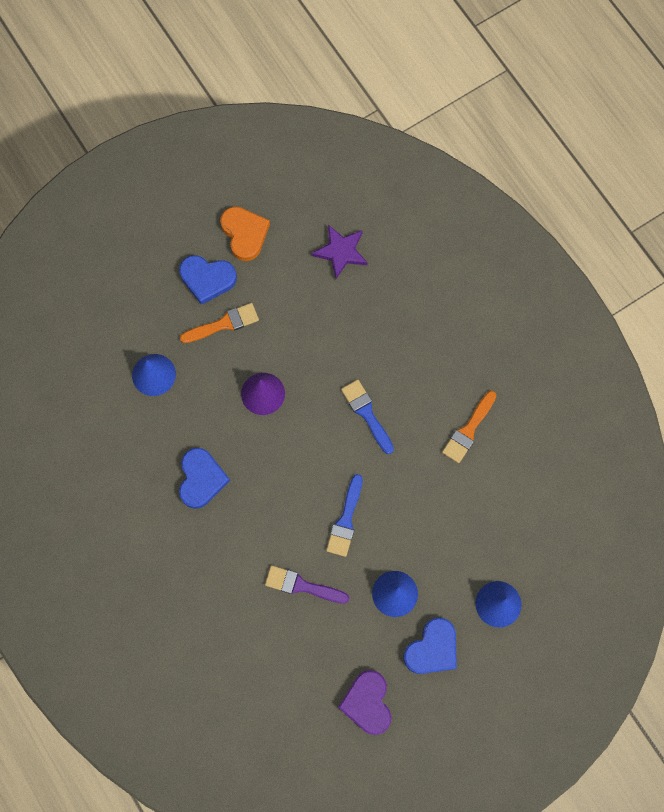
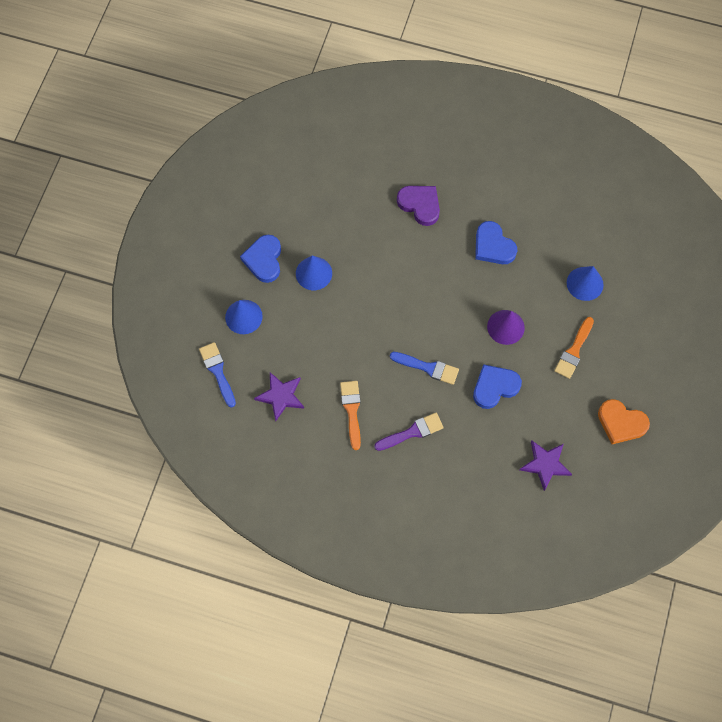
camera: 140 degrees right, 5 degrees down
(207, 279) = (614, 371): blue heart -> blue heart (494, 387)
(302, 586) = (374, 234): purple brush -> purple brush (412, 432)
(345, 520) = (382, 292): blue brush -> blue brush (218, 372)
(367, 703) = (278, 202): purple heart -> purple heart (420, 205)
(523, 495) = (281, 396): none -> purple star

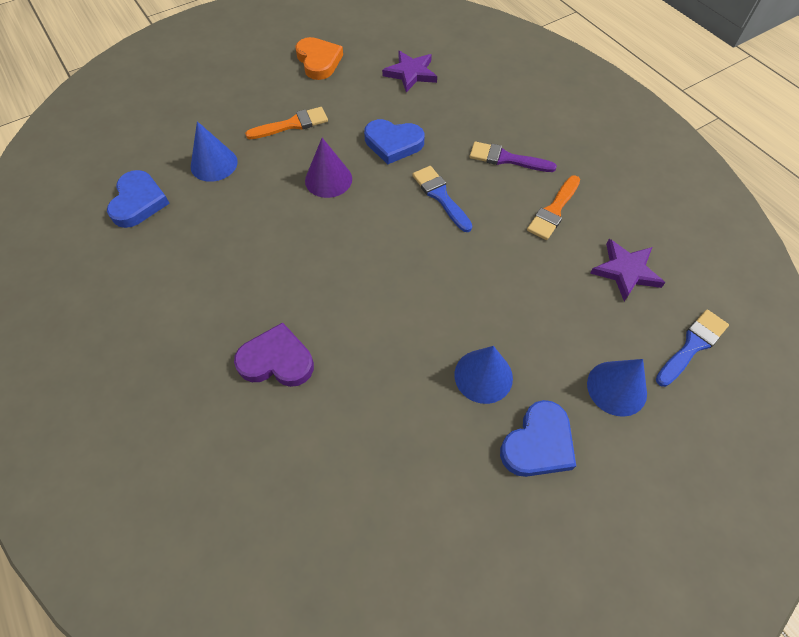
camera: 140 degrees left, 10 degrees down
(218, 372) = (692, 346): blue brush -> blue brush turned 150 degrees counterclockwise
(420, 205) = (277, 360): purple heart -> purple heart turned 105 degrees clockwise
(493, 246) = (252, 255): blue heart -> blue heart (138, 202)

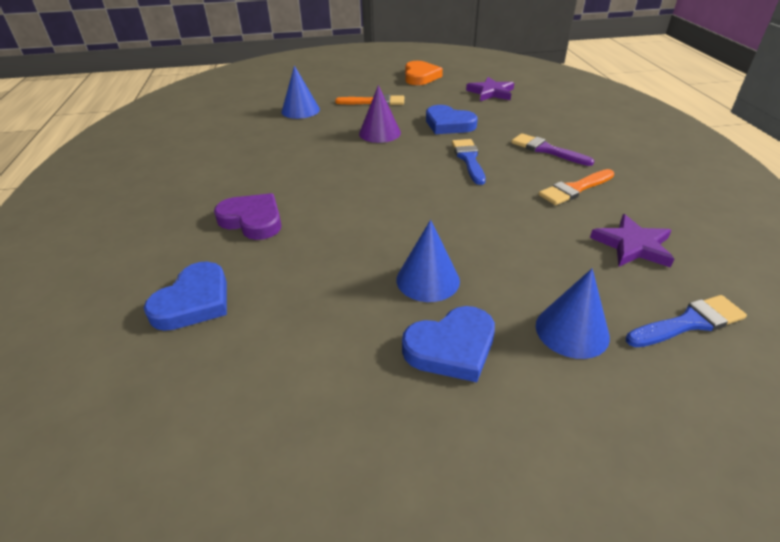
camera: 25 degrees right, 20 degrees down
(138, 202) = (232, 118): blue heart -> blue heart (194, 301)

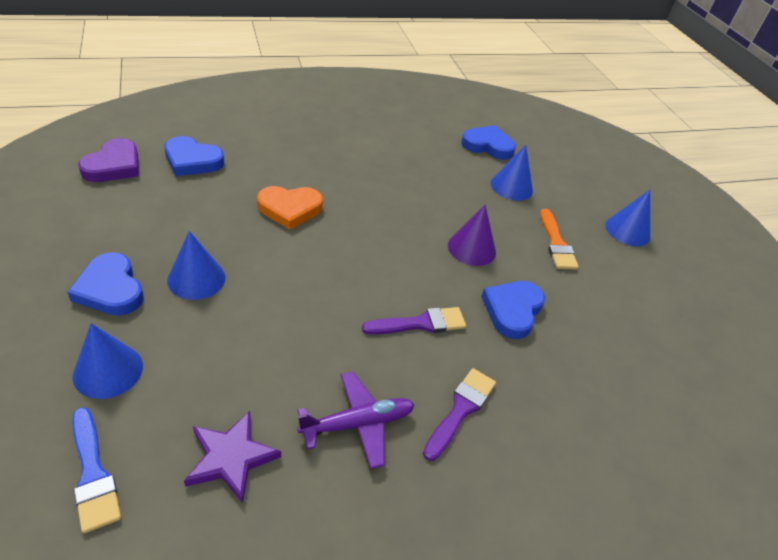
camera: 75 degrees right, 5 degrees up
(236, 114) = (488, 146): none -> blue heart
(252, 220) = (292, 175): purple heart -> purple heart (114, 166)
(361, 78) = (627, 230): none -> blue cone
(420, 77) = (662, 288): orange heart -> orange heart (290, 209)
(469, 159) = (420, 323): blue brush -> purple brush
(491, 92) = (640, 367): purple star -> none
(575, 189) = (357, 423): orange brush -> purple plane

